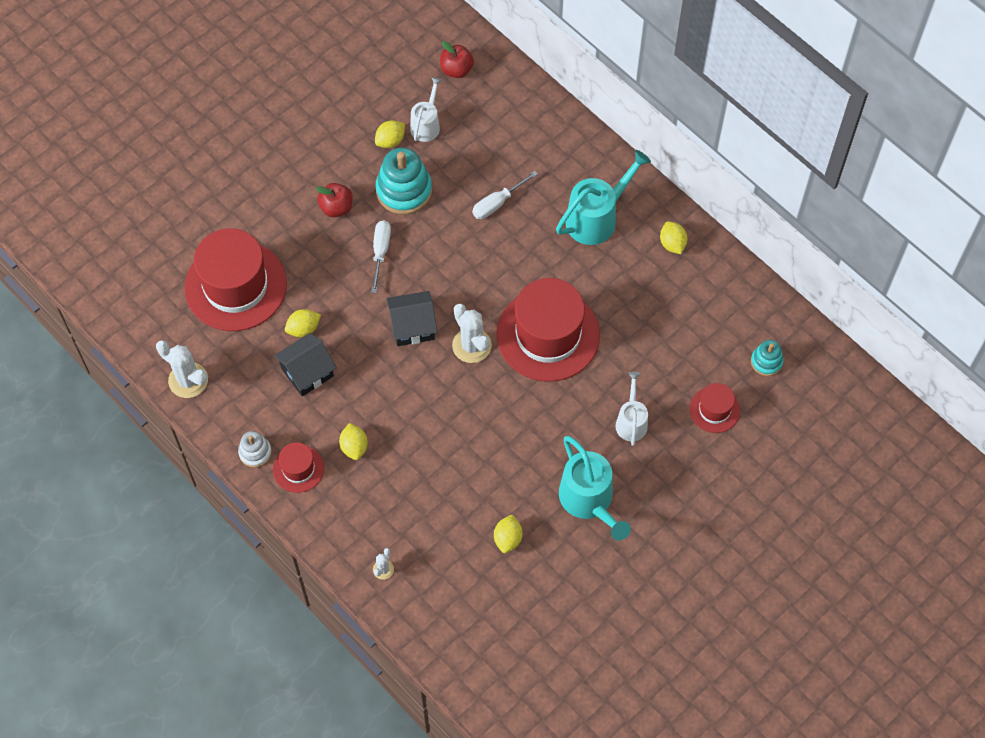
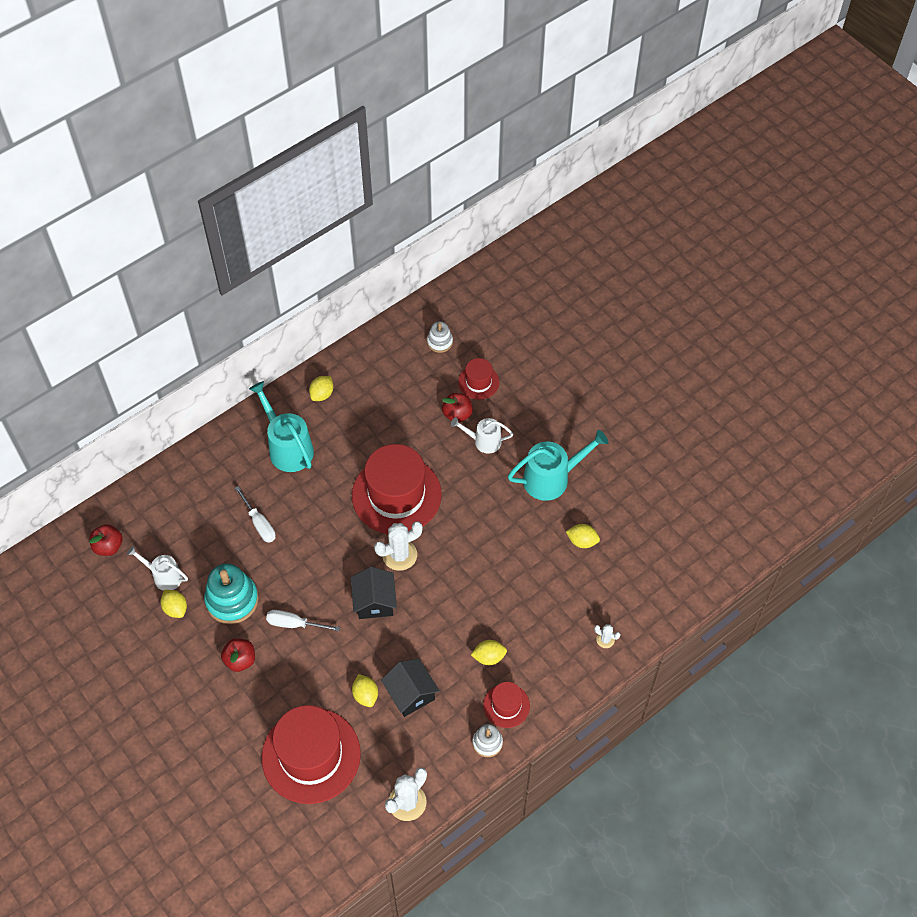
camera: 85 degrees left, 5 degrees down
(665, 390) = (457, 414): none -> red apple
(672, 244) = (322, 394): yellow lemon -> yellow lemon turned 45 degrees counterclockwise
(766, 362) = (440, 342): turquoise stacking toy -> white stacking toy

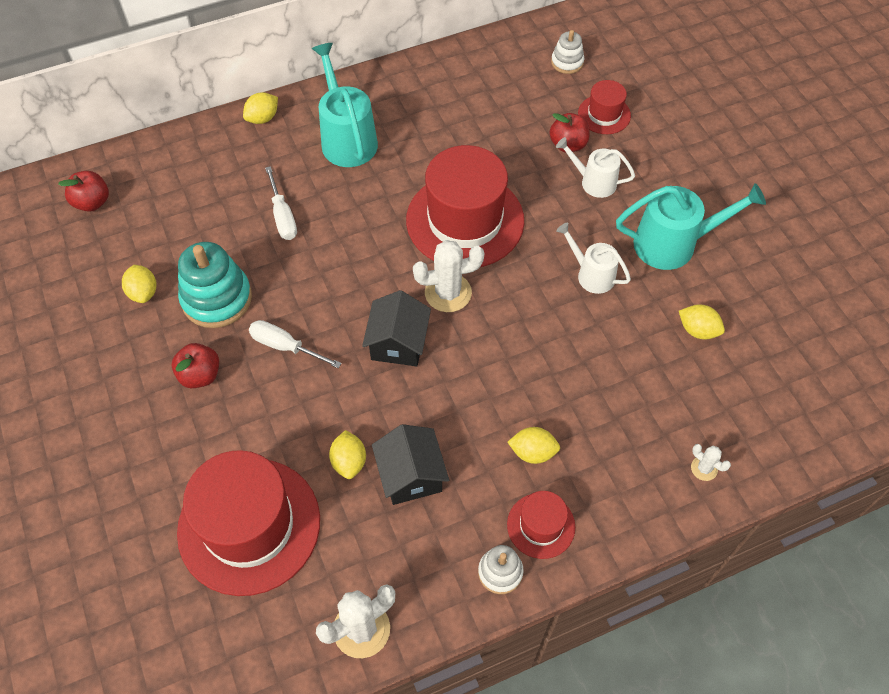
camera: 15 degrees right, 0 degrees up
(164, 576) = (144, 251): white watering can -> white watering can (591, 274)
(322, 394) = (407, 90): yellow lemon -> yellow lemon (263, 118)

